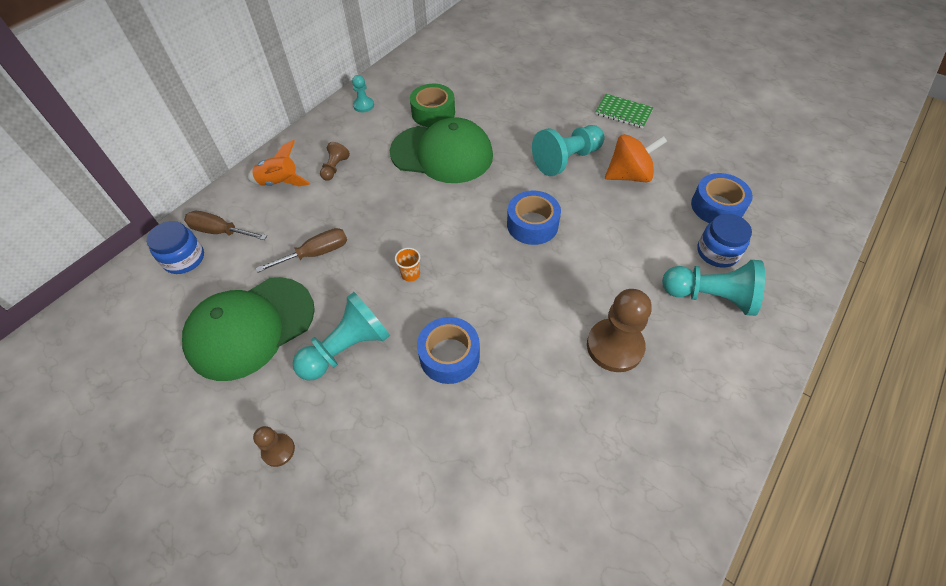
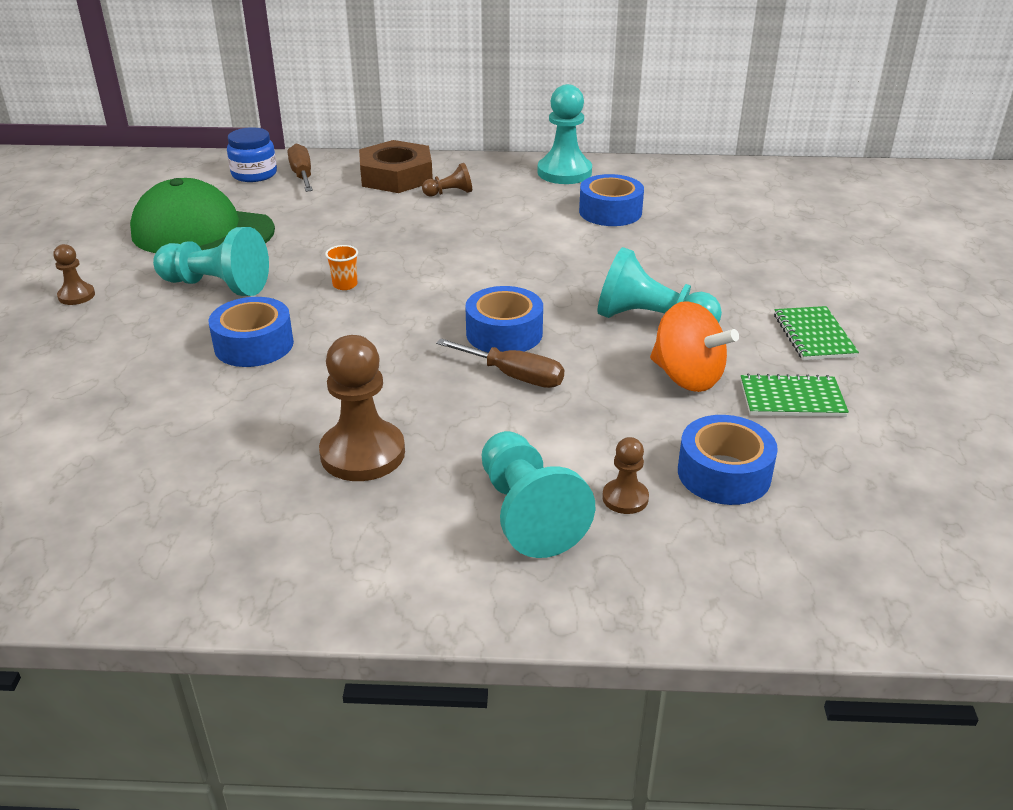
camera: 55 degrees right, 20 degrees down
(280, 182) = (396, 176): orange rocket -> brown nut
(316, 253) = (322, 227): brown screwdriver -> brown screwdriver (514, 376)
(363, 105) = (564, 172): turquoise pawn -> turquoise pawn, size x1.94
(433, 113) = (610, 212): green tape -> blue tape
(442, 154) = (549, 240): green cap -> none
(671, 150) = (792, 399): none -> green notebook
(717, 252) = (625, 498): blue jar -> brown pawn

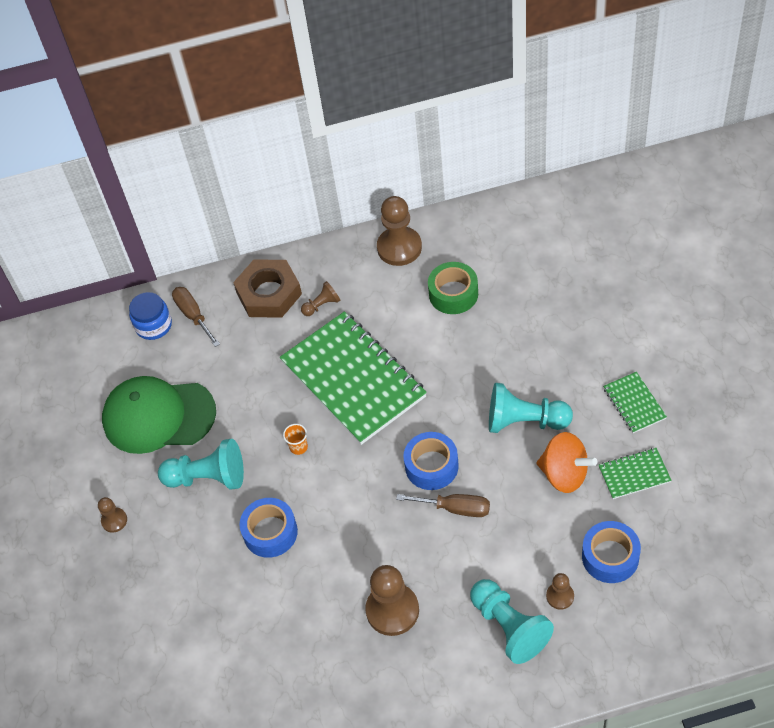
camera: 10 degrees left, 20 degrees up
(449, 248) = (353, 379): none -> green notebook
(564, 172) = (399, 248): turquoise pawn -> brown pawn
(610, 212) = (453, 294): blue tape -> green tape

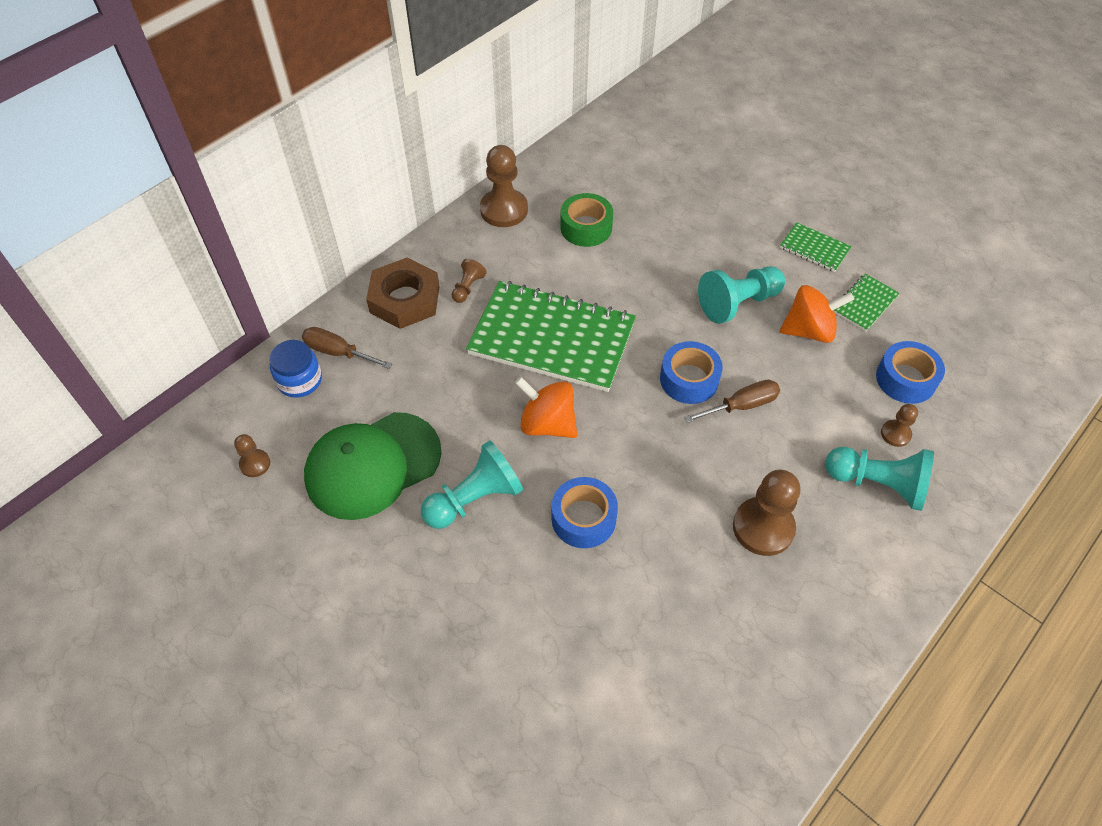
camera: 40 degrees left, 0 degrees up
(114, 520) = (401, 596): brown pawn -> brown pawn (255, 464)
(298, 447) = (547, 424): orange cup -> orange spinning top

